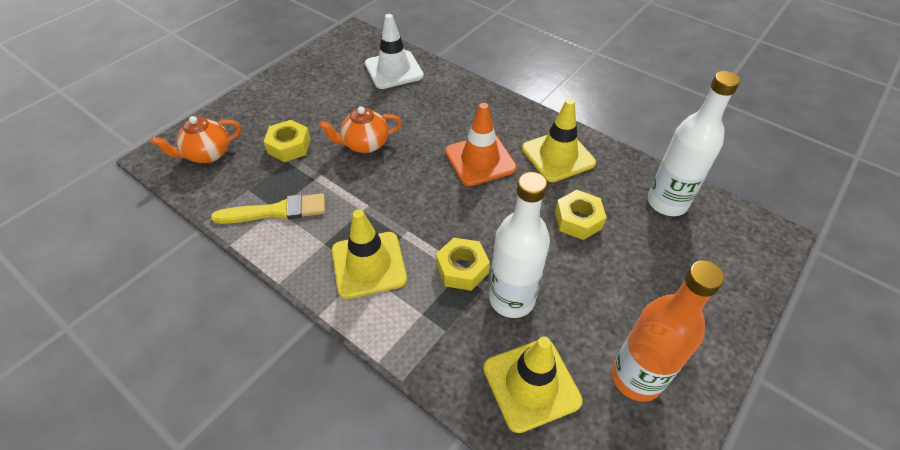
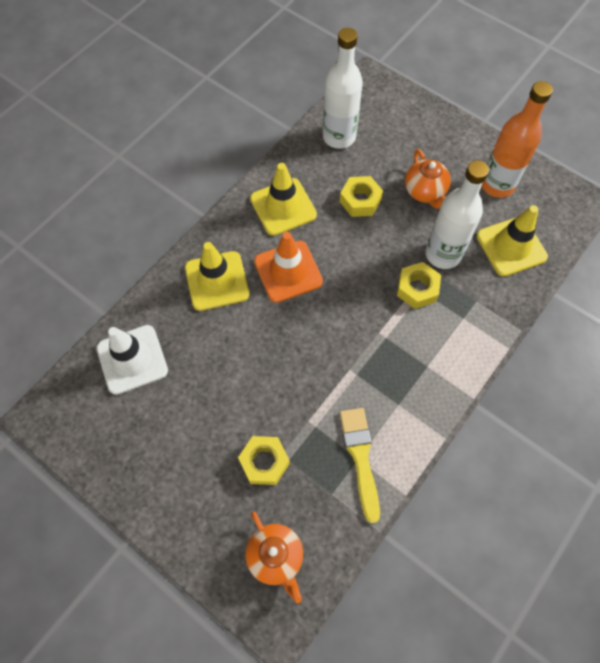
camera: 90 degrees left, 15 degrees up
(365, 144) = (263, 381): orange teapot -> orange teapot (425, 192)
(369, 265) = (419, 363): yellow traffic cone -> yellow traffic cone (217, 281)

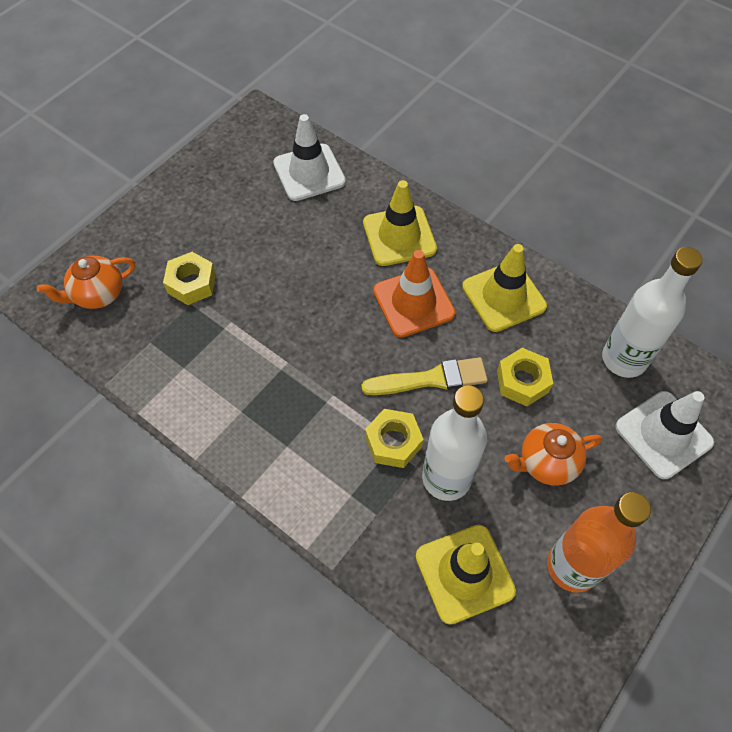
camera: 90 degrees right, 5 degrees down
(360, 457) = (185, 370): yellow brush -> yellow brush (431, 379)
(398, 123) = (663, 434): none -> white traffic cone

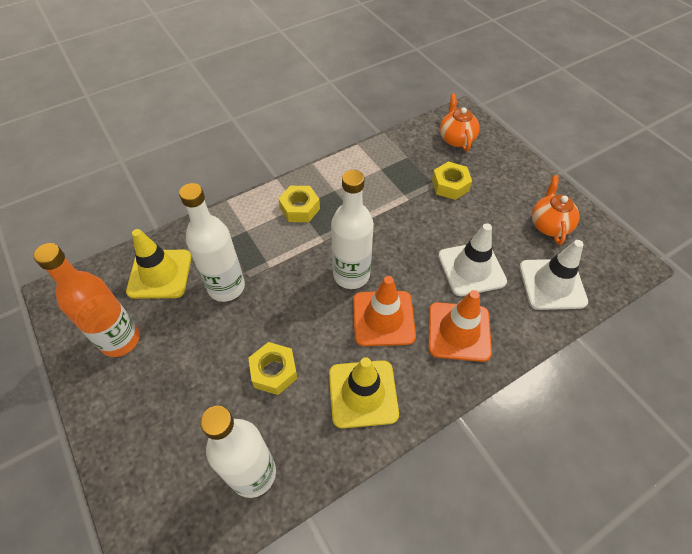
camera: 110 degrees right, 5 degrees down
(371, 348) = (351, 275): none -> white bottle
(393, 442) = (270, 265): yellow nut -> yellow nut (300, 208)
(399, 236) = (459, 331): yellow traffic cone -> orange traffic cone
(431, 379) = (307, 305): yellow brush -> none
(546, 463) = (199, 357): orange teapot -> orange teapot (549, 225)
(663, 434) = (167, 467): white traffic cone -> white traffic cone (471, 269)

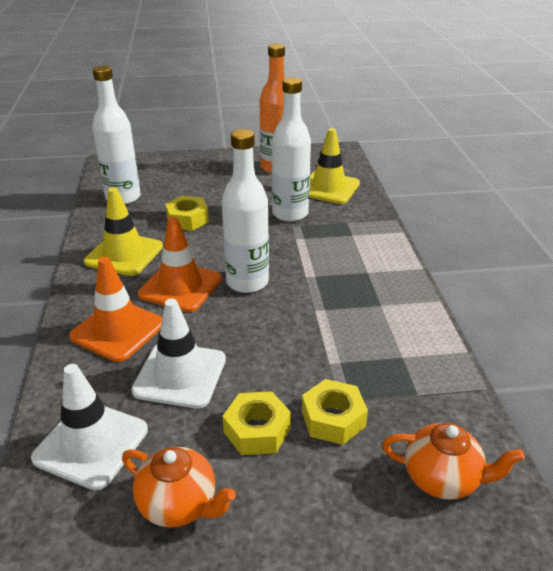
camera: 115 degrees right, 20 degrees down
(300, 208) = (364, 273): yellow nut -> yellow nut (257, 430)

